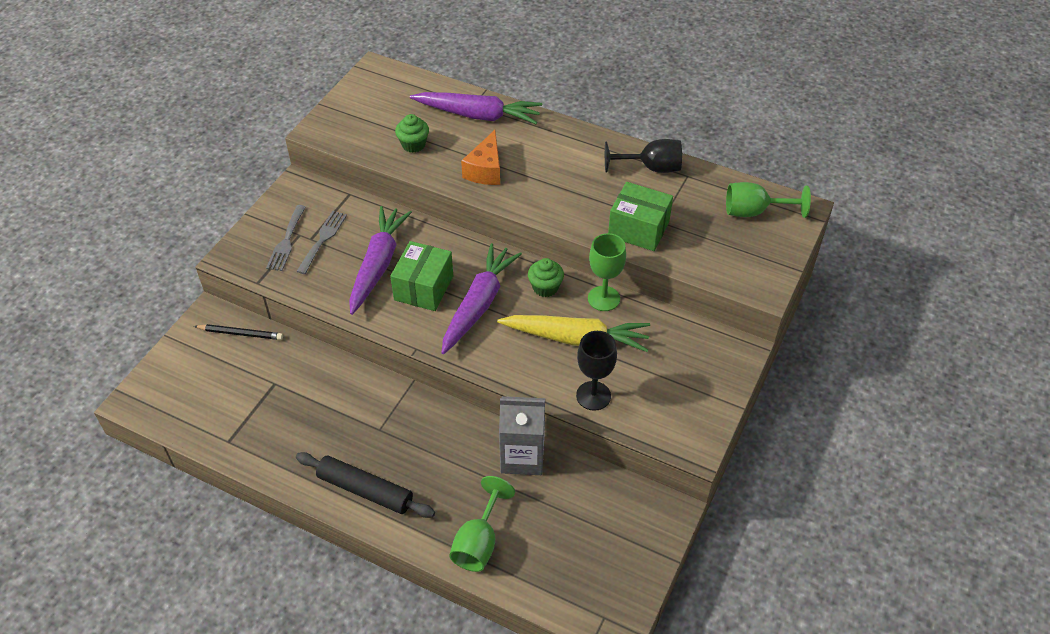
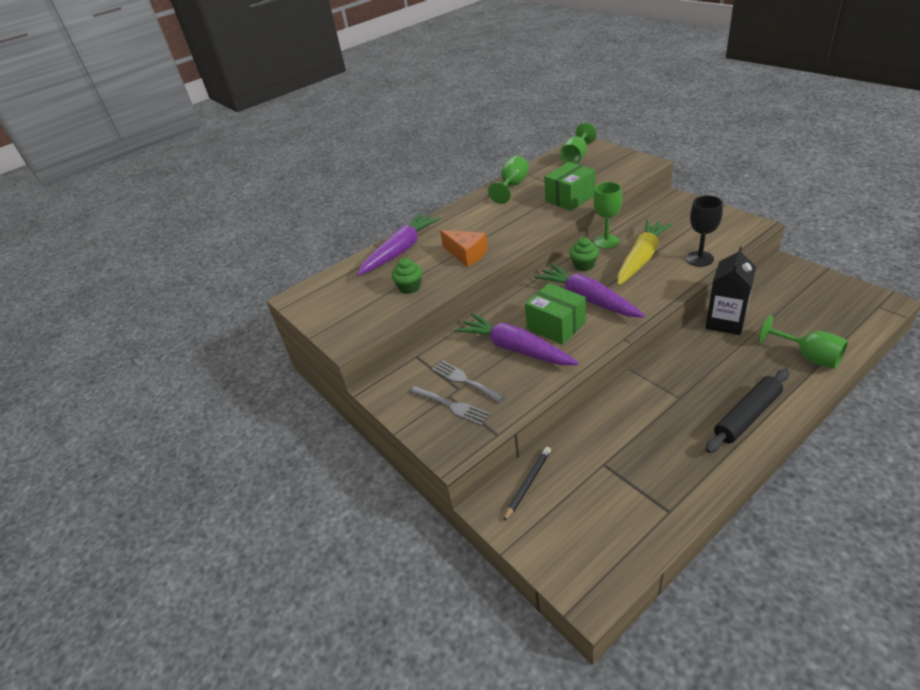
camera: 60 degrees left, 10 degrees down
(522, 456) = (725, 322): grey carton -> black carton
(651, 168) = (512, 186): black goblet -> green goblet

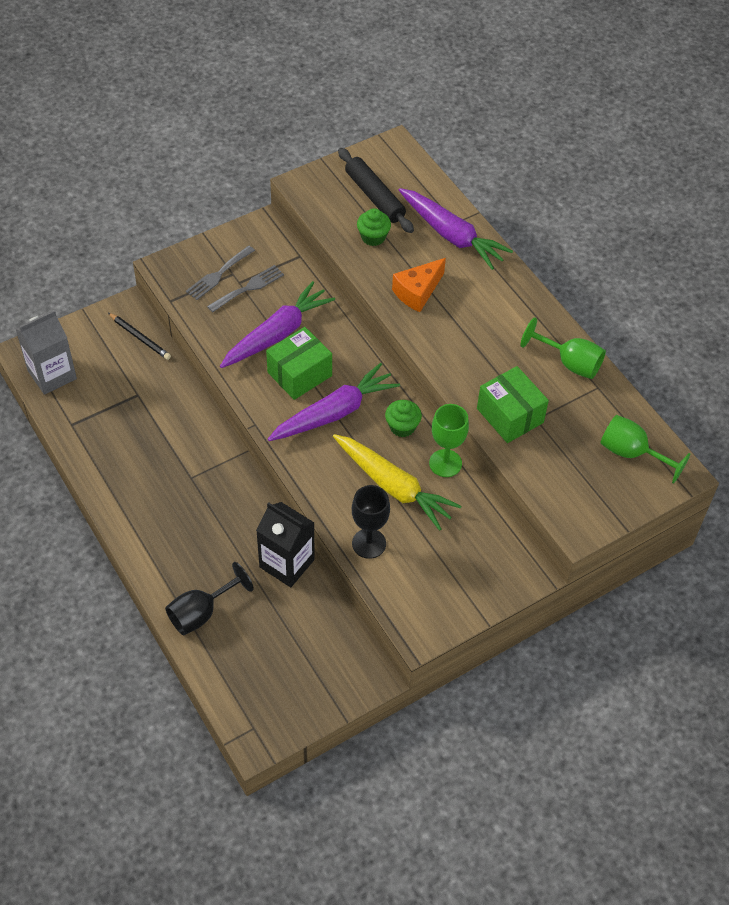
camera: 90 degrees right, 15 degrees up
(610, 554) = (52, 374): none -> grey carton
(747, 416) = (145, 521): black rolling pin -> black rolling pin (374, 196)
(808, 356) = (201, 613): green goblet -> black goblet

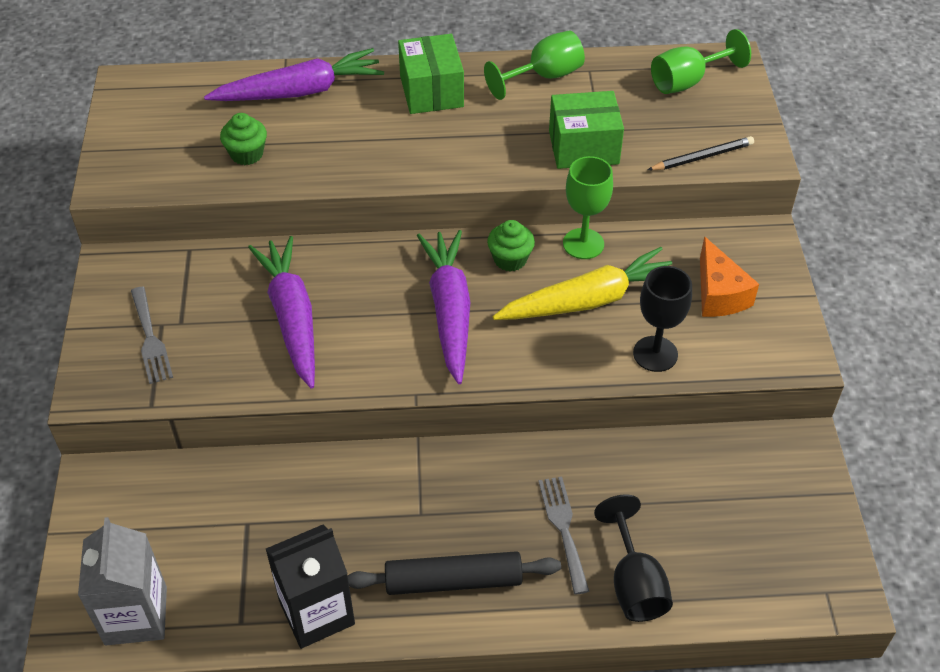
camera: 60 degrees left, 5 degrees down
(140, 338) = (154, 483): black pencil -> black pencil (702, 157)
(249, 288) = (197, 317): grey fork -> grey fork (563, 528)
(287, 563) = (607, 463): black carton -> black carton (317, 612)
(299, 374) = (369, 320): green box -> green box (431, 91)
(374, 196) = (187, 129): black rolling pin -> black rolling pin (453, 581)
(417, 292) = (359, 150): orange cheese -> orange cheese (719, 294)

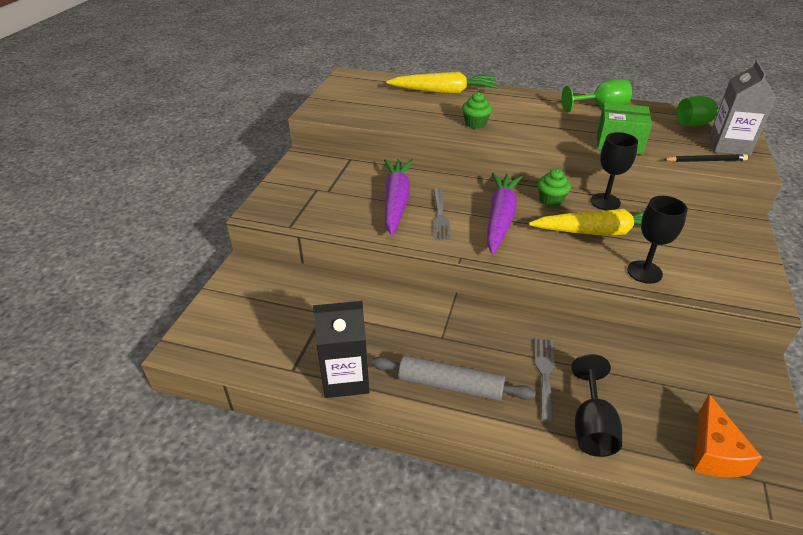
camera: 20 degrees right, 10 degrees down
(136, 615) = (229, 347): grey carton -> grey carton (729, 146)
(150, 339) = (306, 195): grey fork -> grey fork (440, 217)
(247, 154) = (400, 112): green cupcake -> green cupcake (475, 123)
(300, 91) = (444, 92): purple carrot -> yellow carrot
(431, 91) = (525, 103): green box -> none
(453, 581) = (450, 385): black rolling pin -> grey rolling pin
(583, 244) = (605, 202): green goblet -> black goblet
(719, 294) = (702, 248): orange cheese -> orange cheese (714, 452)

